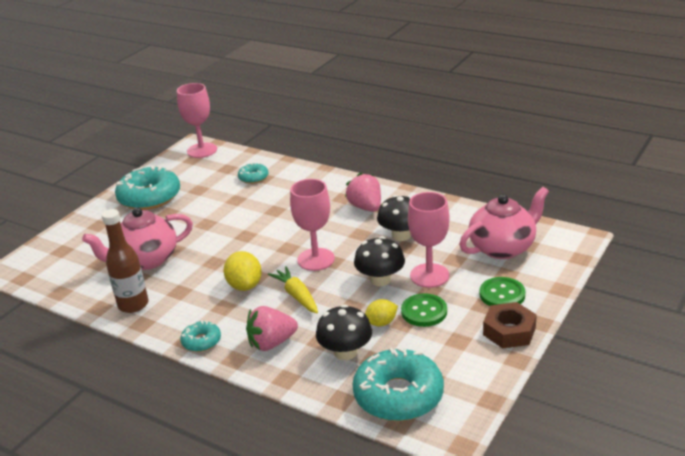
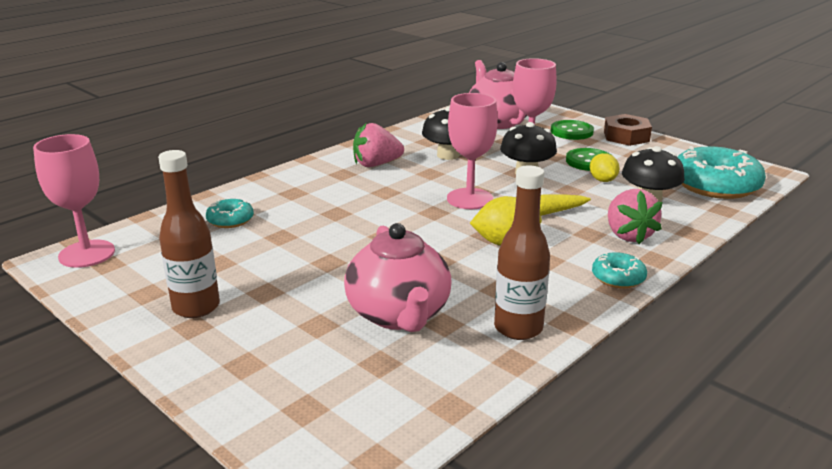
camera: 80 degrees left, 5 degrees down
(149, 197) = (196, 307): turquoise donut -> brown bottle

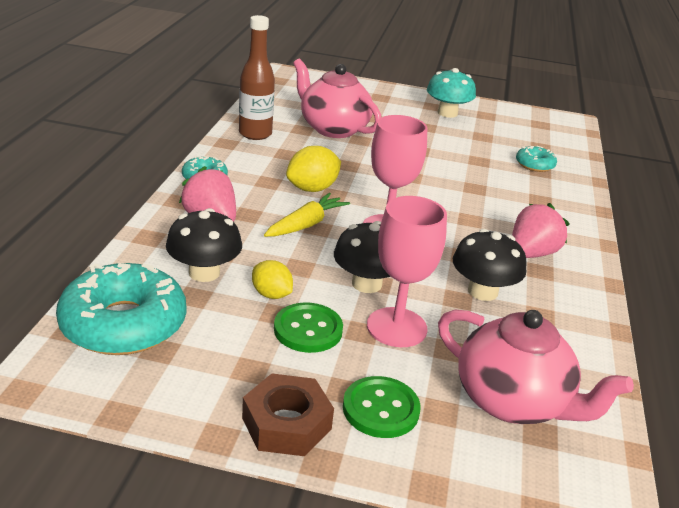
camera: 145 degrees right, 5 degrees up
(87, 254) = (564, 126): pink goblet -> none
(196, 307) = (447, 113): brown bottle -> turquoise mushroom

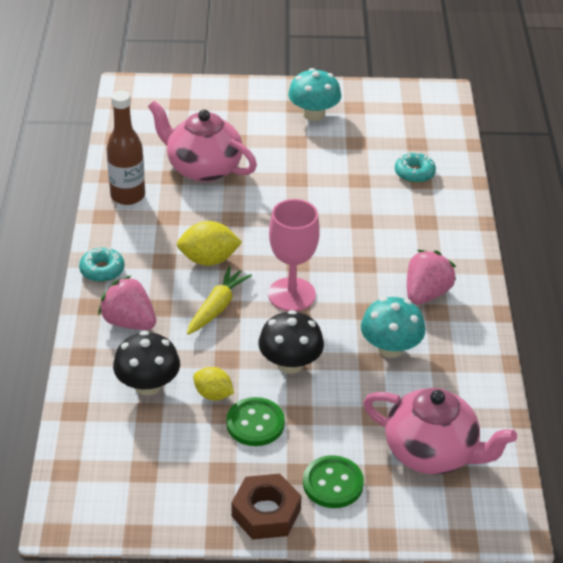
camera: 10 degrees left, 10 degrees up
(123, 324) = (104, 454): turquoise donut -> none
(312, 189) = (208, 260): yellow lemon -> yellow lemon turned 45 degrees clockwise
(396, 327) = (326, 403): pink goblet -> none
(482, 291) = (390, 348): black mushroom -> turquoise mushroom

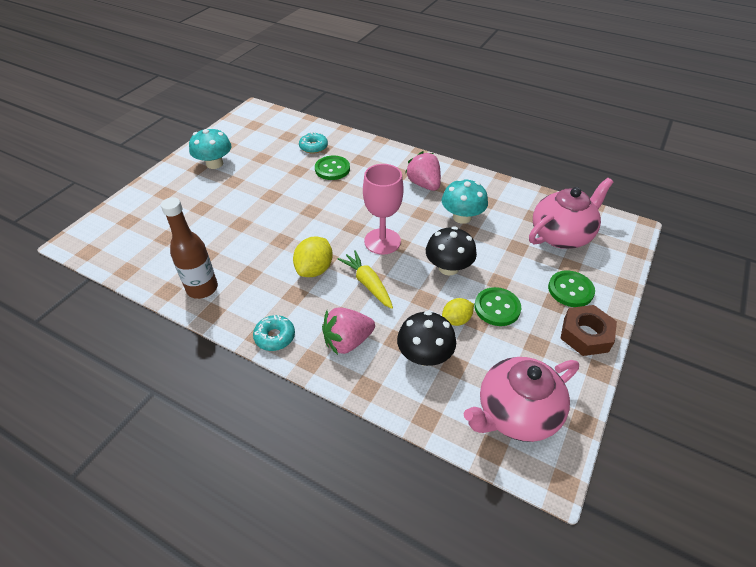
camera: 60 degrees left, 5 degrees up
(203, 168) = (213, 235): pink teapot -> pink teapot (515, 414)
(385, 205) = (332, 169): none -> green button

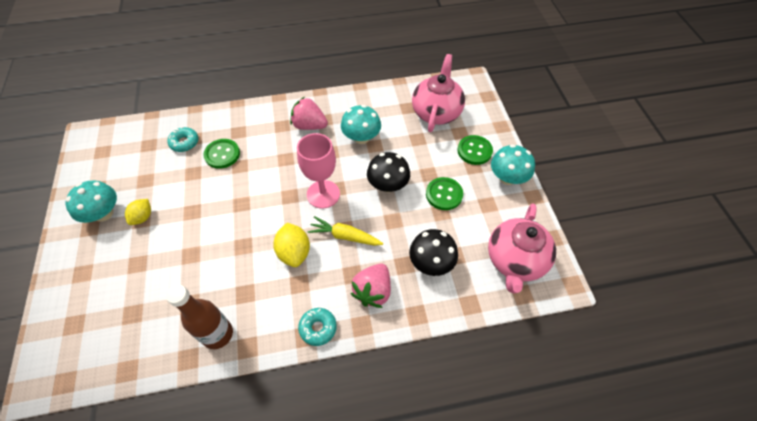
camera: 40 degrees left, 10 degrees up
(456, 320) = (427, 221): yellow lemon -> yellow lemon (143, 217)
(585, 335) = (507, 177): brown nut -> turquoise mushroom

